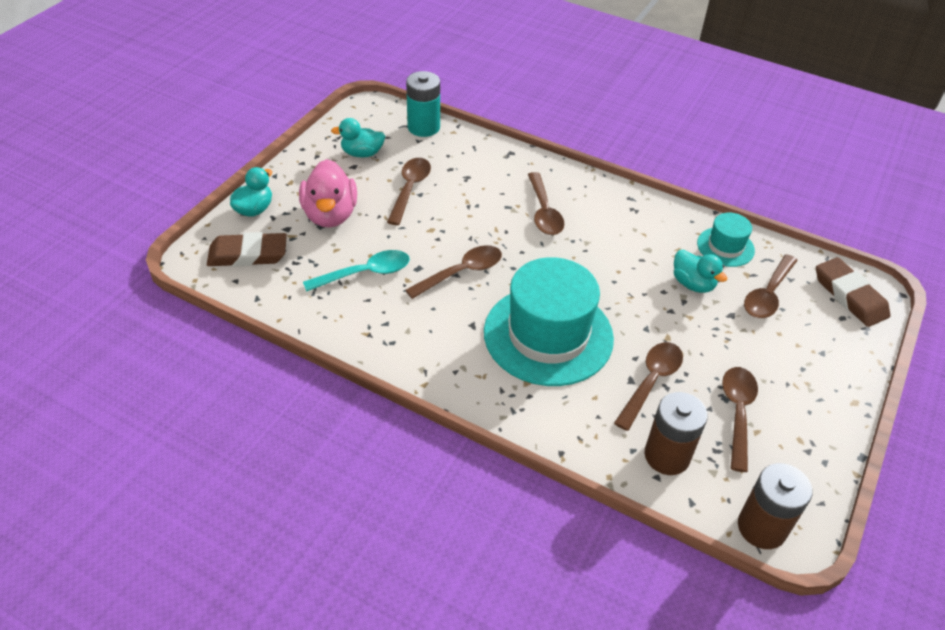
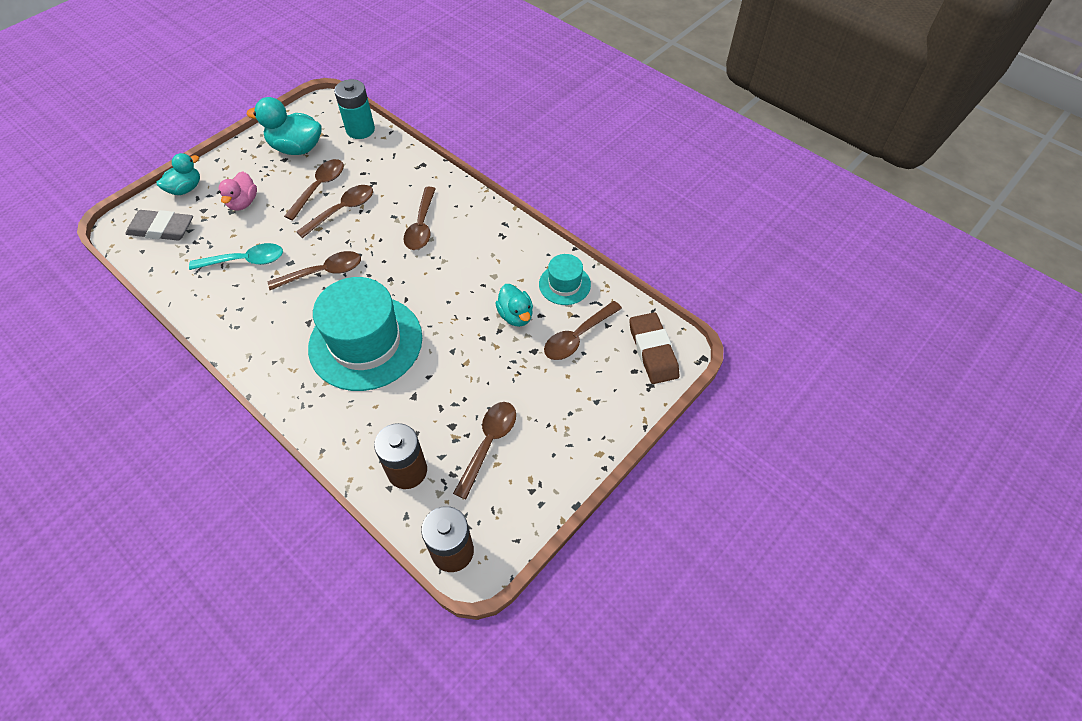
camera: 15 degrees right, 10 degrees up
(248, 254) = (162, 229): brown eraser -> grey eraser
(330, 215) = (243, 202): pink duck -> pink duck, size x0.64
(362, 153) = (297, 148): turquoise duck -> turquoise duck, size x1.56
(651, 382) = (429, 401): brown spoon -> brown spoon (342, 210)

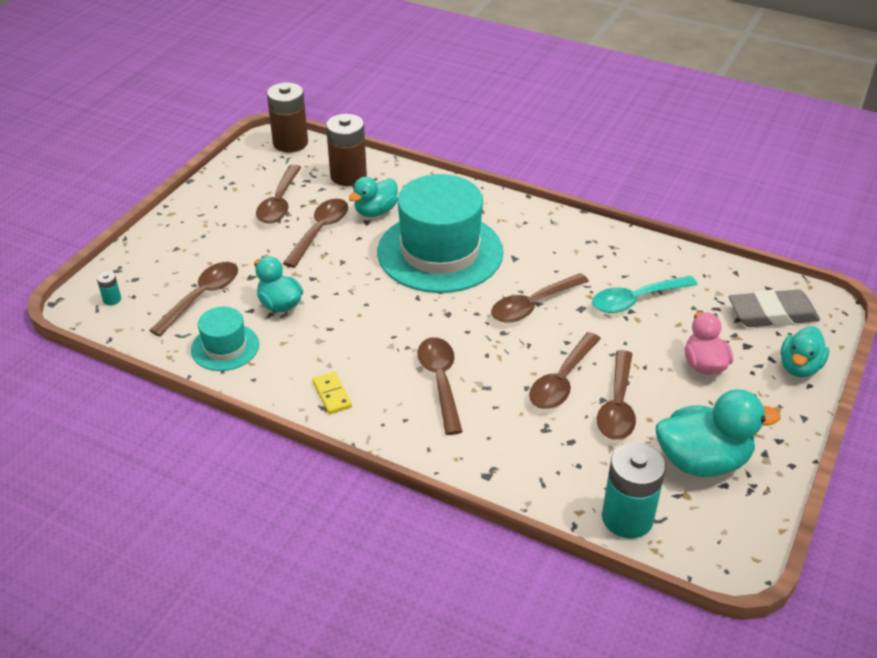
camera: 165 degrees right, 15 degrees down
(400, 408) = (375, 211): none -> turquoise duck
(460, 392) = (320, 231): none -> brown spoon
(497, 231) = (332, 394): none -> yellow domino
(653, 351) = (112, 299): brown eraser -> turquoise battery

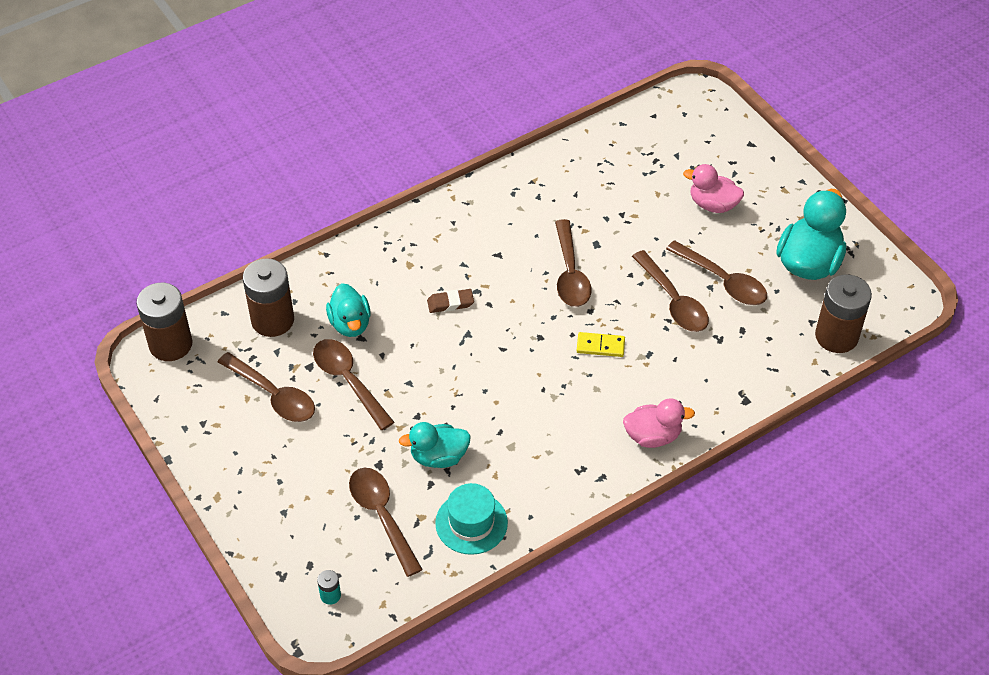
camera: 60 degrees left, 10 degrees up
(332, 394) = (589, 465): yellow domino -> yellow domino (600, 346)
(394, 424) = (653, 436): none -> pink duck
(440, 252) = (450, 303): turquoise hat -> brown eraser
(440, 381) = (622, 381): brown spoon -> none
(627, 518) = (836, 336): turquoise battery -> brown battery
(636, 300) = (611, 203): turquoise spoon -> none
(772, 314) = (685, 131): grey eraser -> none
(799, 367) = (751, 152): turquoise duck -> none

